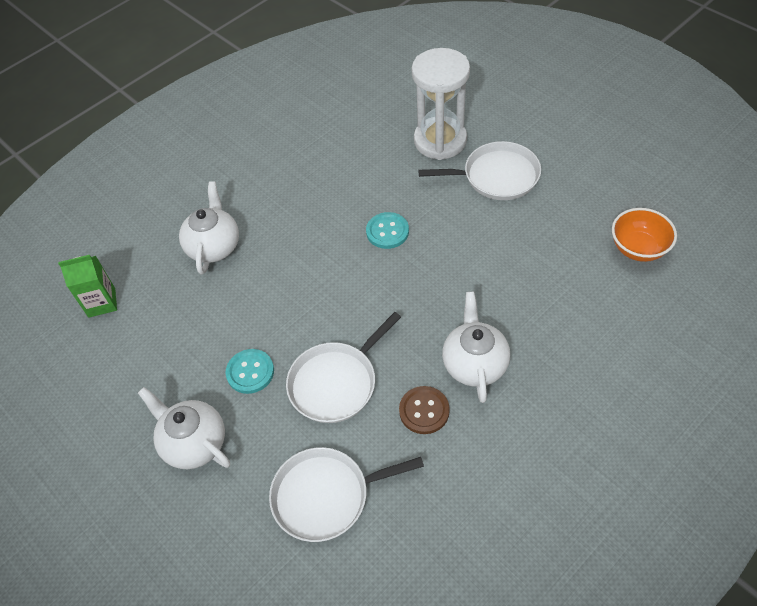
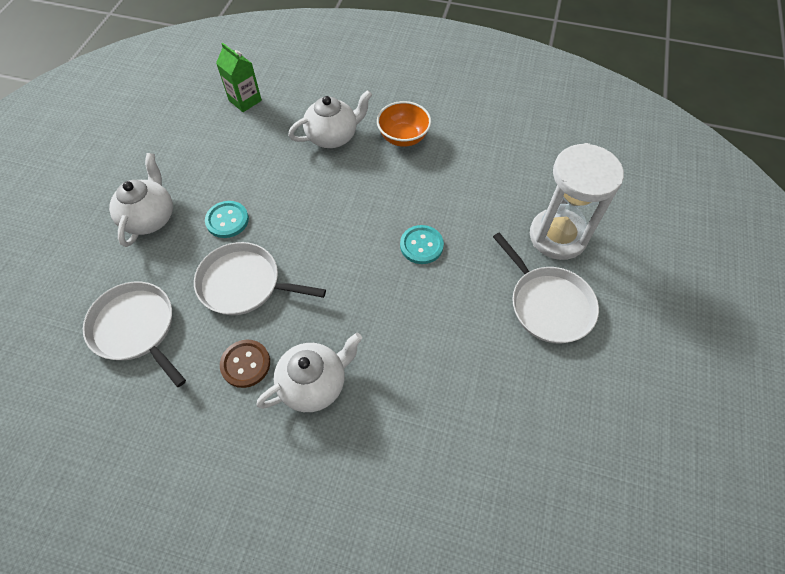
camera: 55 degrees right, 5 degrees up
(638, 248) = (544, 485): orange bowl -> orange bowl (403, 137)

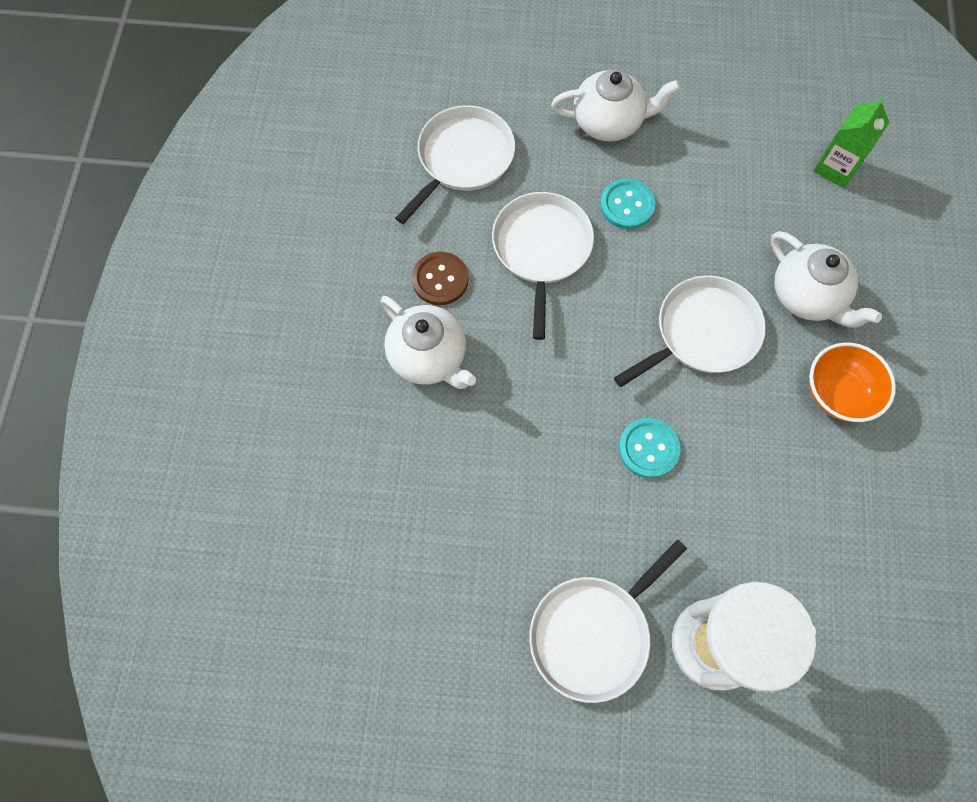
camera: 80 degrees right, 10 degrees up
(343, 197) = (702, 333): none -> white pan

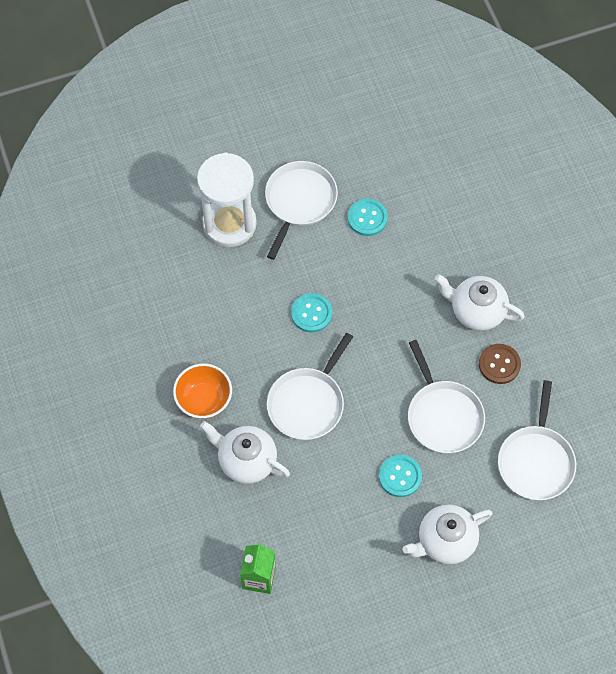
camera: 155 degrees right, 5 degrees down
(505, 558) = (367, 218): none -> turquoise button

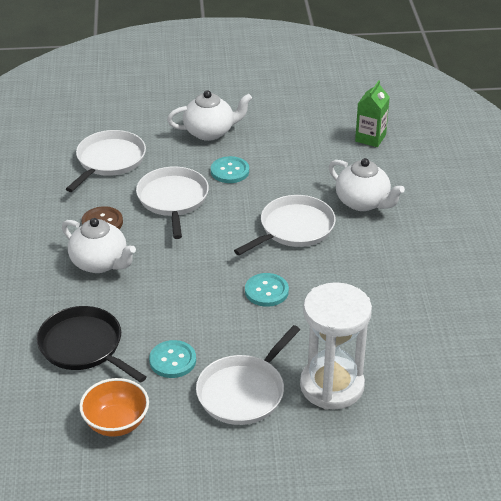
camera: 165 degrees left, 25 degrees down
(204, 400) = (393, 248): orange bowl -> orange bowl (116, 423)
(446, 214) = (84, 346): none -> black pan

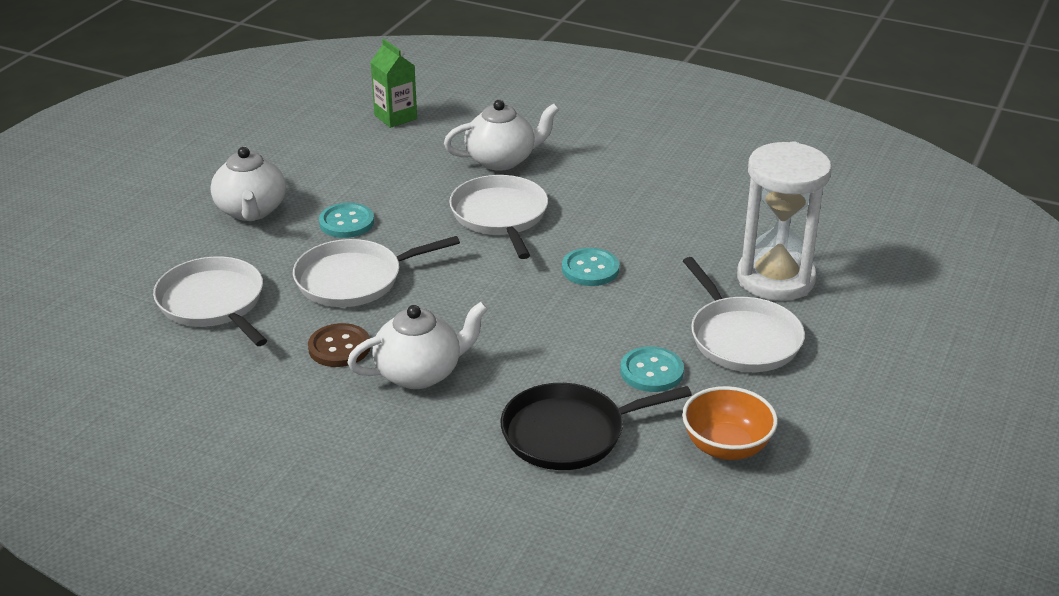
camera: 60 degrees left, 5 degrees down
(173, 199) = (354, 279): white pan -> white pan turned 45 degrees counterclockwise
(210, 132) = (251, 211): white teapot -> white teapot turned 150 degrees clockwise

